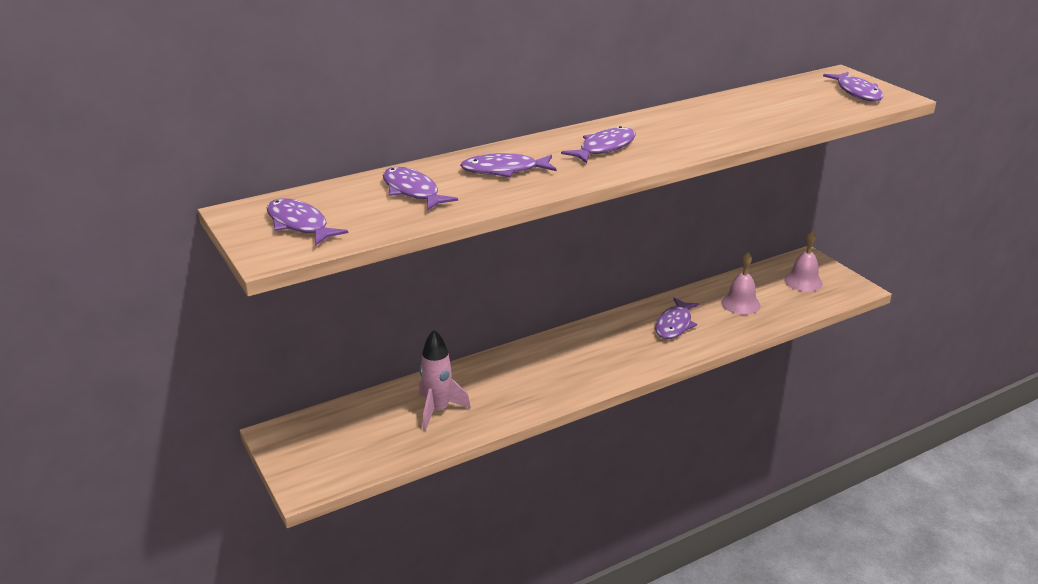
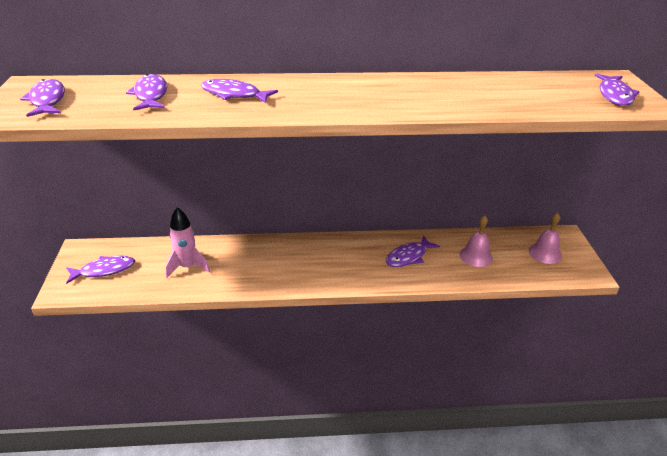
camera: 25 degrees right, 5 degrees up
(604, 148) = (331, 94): purple fish -> purple fish (104, 270)

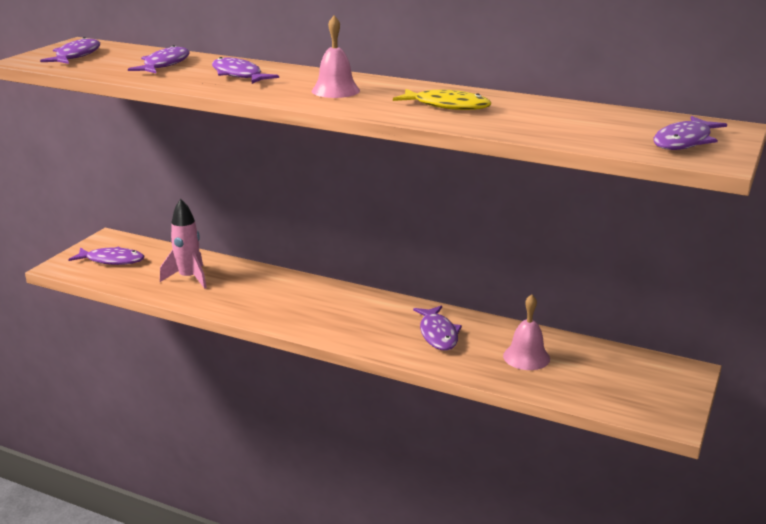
camera: 30 degrees right, 10 degrees down
(408, 256) = (438, 334): purple fish -> purple fish turned 90 degrees counterclockwise
(434, 95) = (447, 106): none -> yellow fish
(545, 253) = (629, 381): pink bell -> pink bell (335, 90)

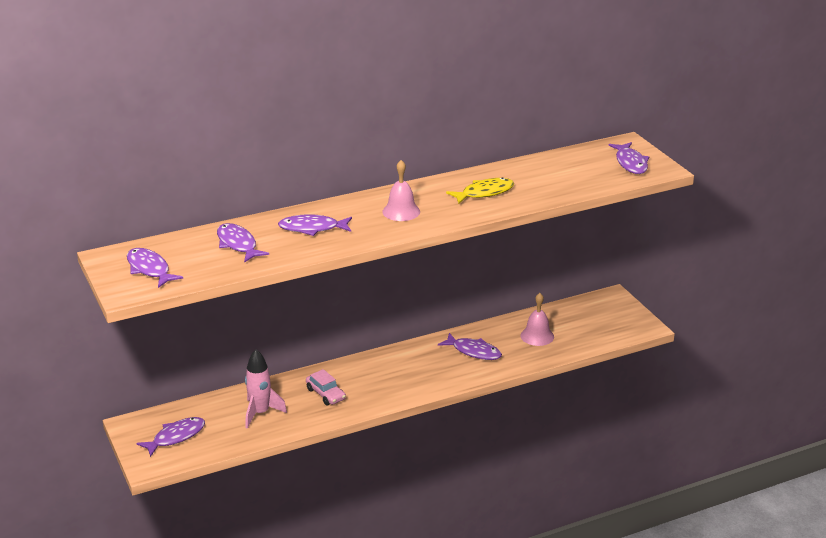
camera: 50 degrees left, 5 degrees up
(256, 293) = (325, 394): none -> pink car

